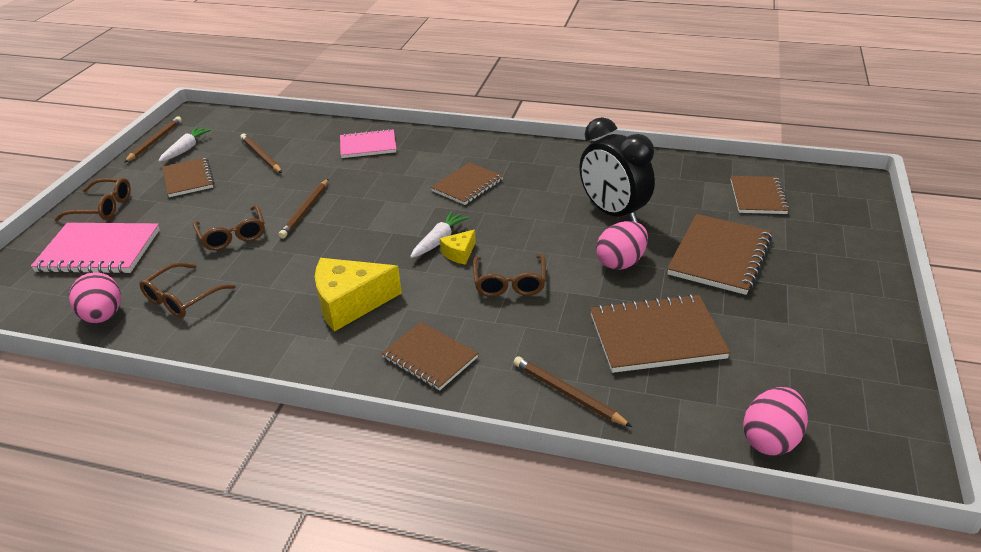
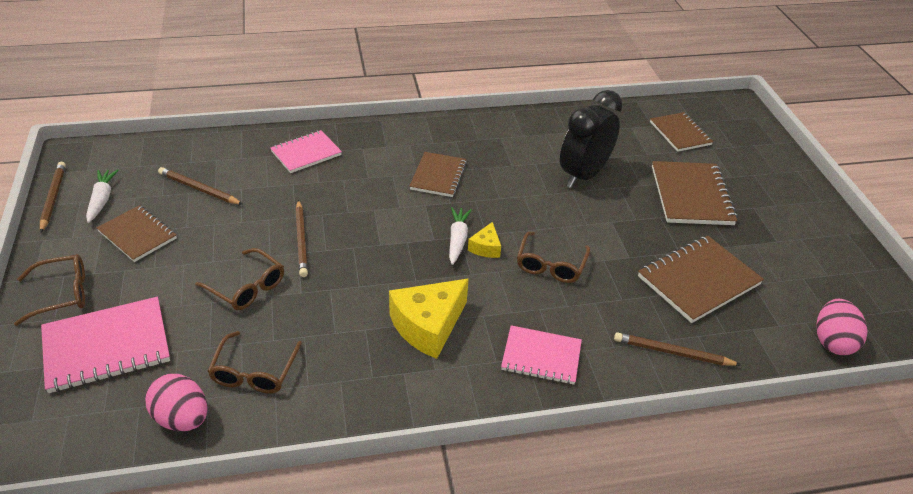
camera: 30 degrees left, 5 degrees up
(429, 358) = (541, 357): brown notebook -> pink notebook
(509, 283) = (551, 265): brown glasses -> brown glasses turned 45 degrees clockwise
(613, 213) = (583, 175): black clock -> black clock turned 105 degrees clockwise
(621, 262) = (624, 221): pink egg -> none

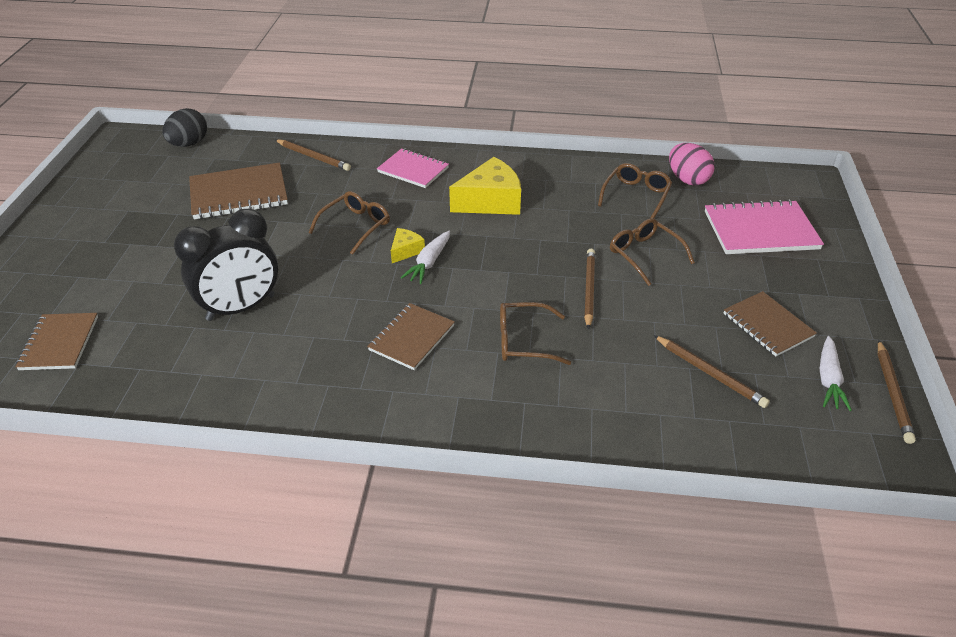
camera: 160 degrees left, 0 degrees up
(61, 294) = (821, 278): brown glasses -> brown glasses (524, 341)
(306, 153) = (570, 405): pink notebook -> none
(691, 195) = (150, 264): brown notebook -> none
(832, 341) = (189, 144): pink egg -> black egg

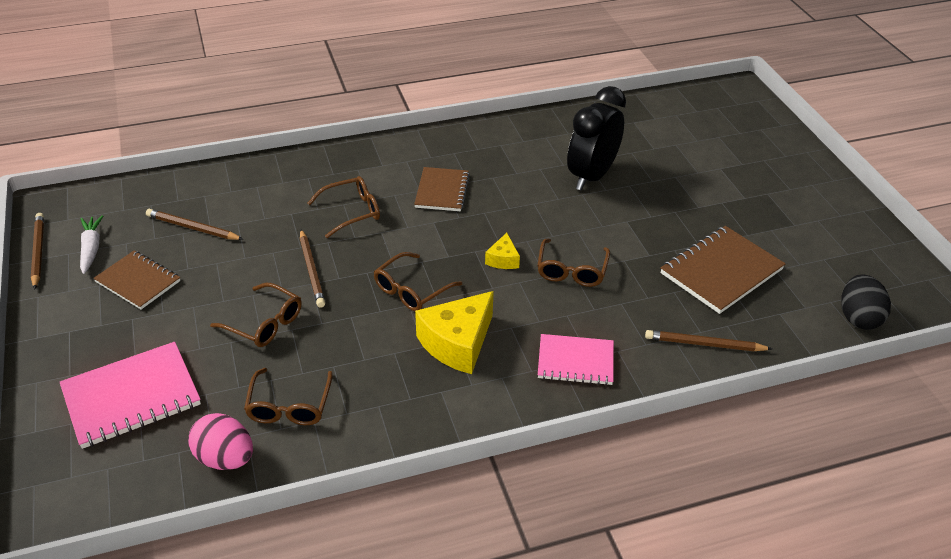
camera: 155 degrees right, 0 degrees up
(59, 343) = (684, 124): brown notebook -> none
(429, 263) = (473, 254): white carrot -> none
(504, 247) = (412, 290): none -> brown glasses

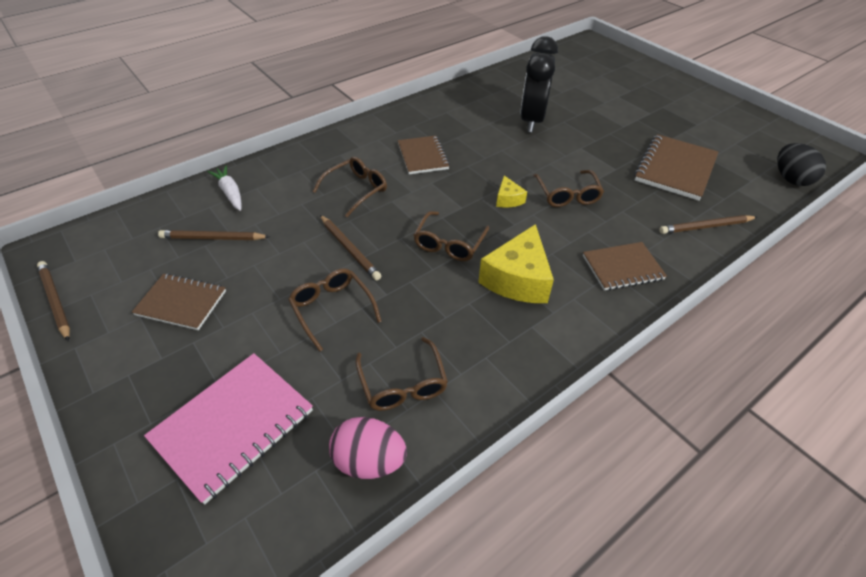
camera: 20 degrees left, 5 degrees up
(91, 249) = (114, 283): white carrot -> white carrot (230, 193)
(264, 323) = (332, 309): brown glasses -> brown glasses turned 135 degrees counterclockwise
(575, 361) = (622, 268): pink notebook -> brown notebook

